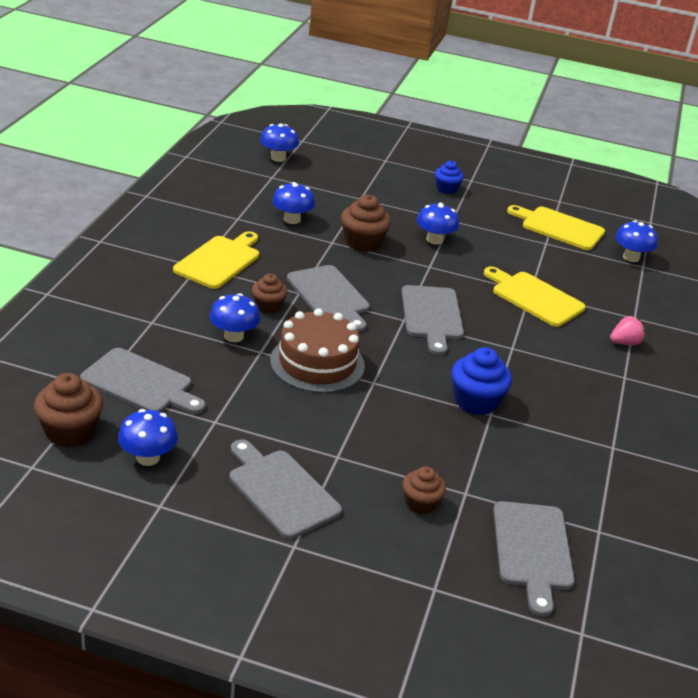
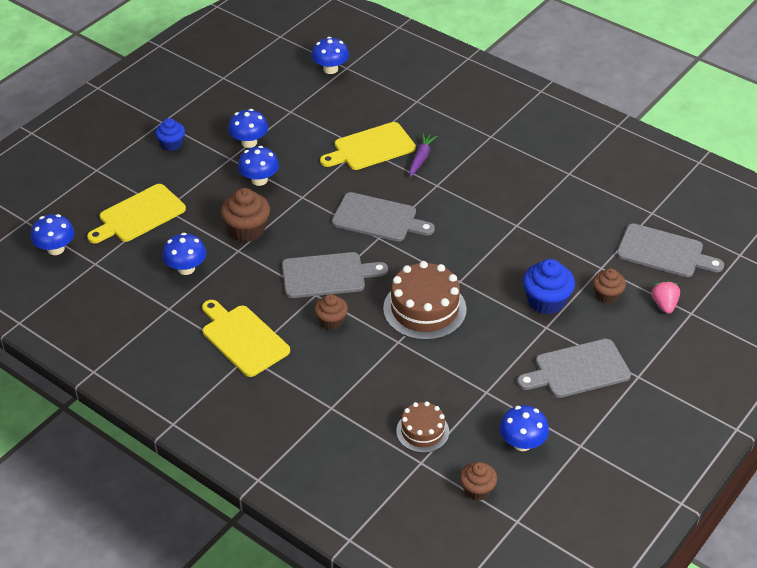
camera: 65 degrees left, 10 degrees up
(70, 432) = (477, 489): brown cupcake -> brown cupcake, size x0.64
(140, 383) = (422, 431): grey cutting board -> brown cake
(233, 336) = (370, 354): blue mushroom -> blue mushroom (249, 142)
(476, 401) = (499, 228): blue cupcake -> blue cupcake (546, 301)
(545, 332) = (421, 158): none -> purple carrot
(559, 227) = (268, 94): yellow cutting board -> yellow cutting board (139, 215)
(624, 343) = (448, 119): pink strawberry -> pink strawberry (664, 305)

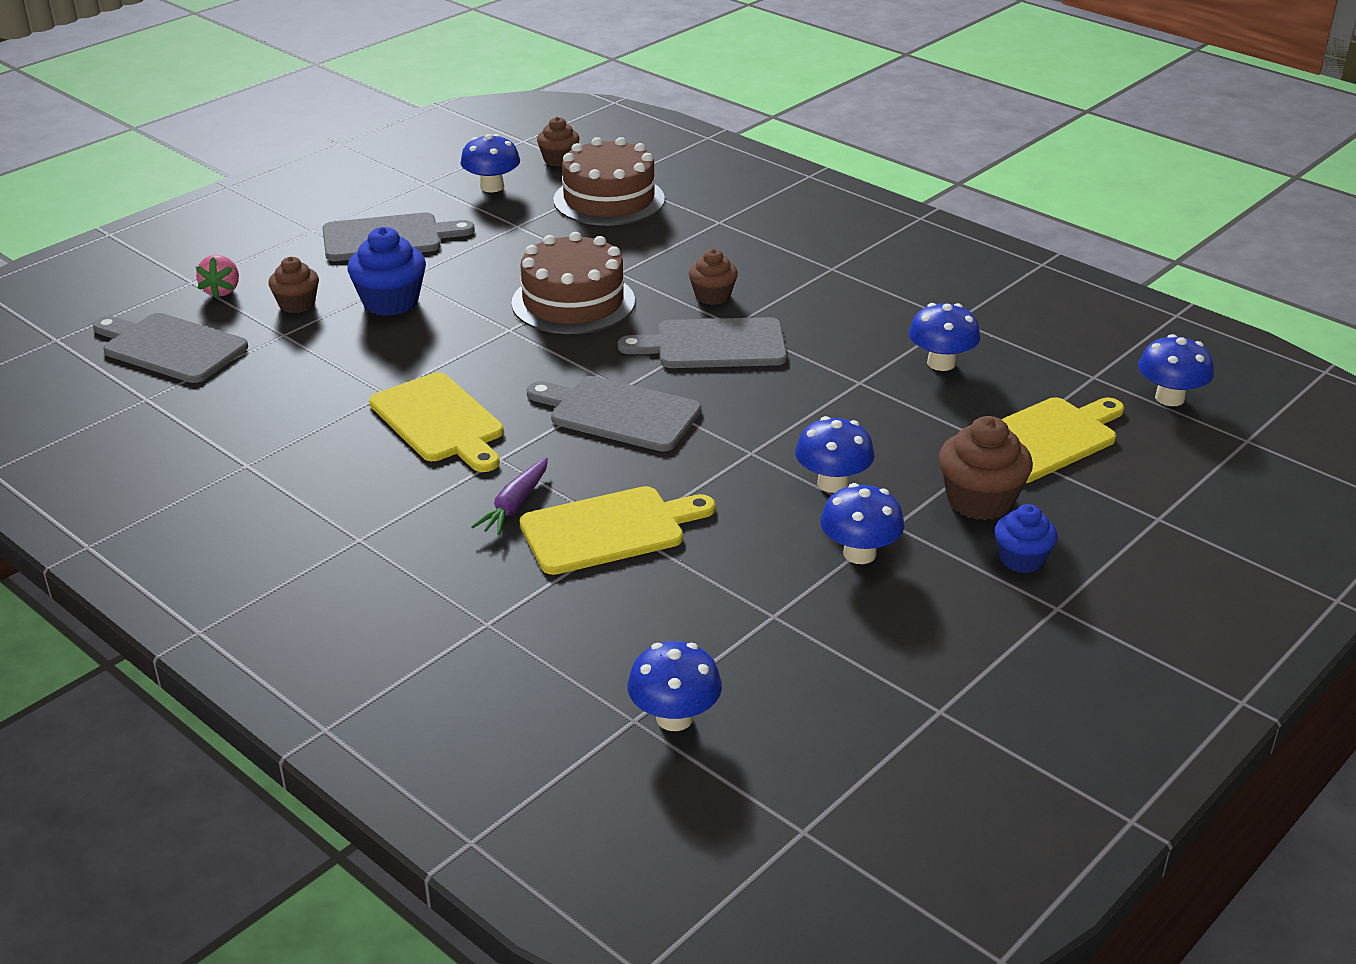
camera: 175 degrees left, 10 degrees down
(243, 338) = (840, 284): yellow cutting board -> yellow cutting board (439, 421)
(247, 229) = (848, 409): brown cupcake -> brown cupcake (980, 501)
(422, 431) = (609, 200): brown cake -> brown cake, size x1.70

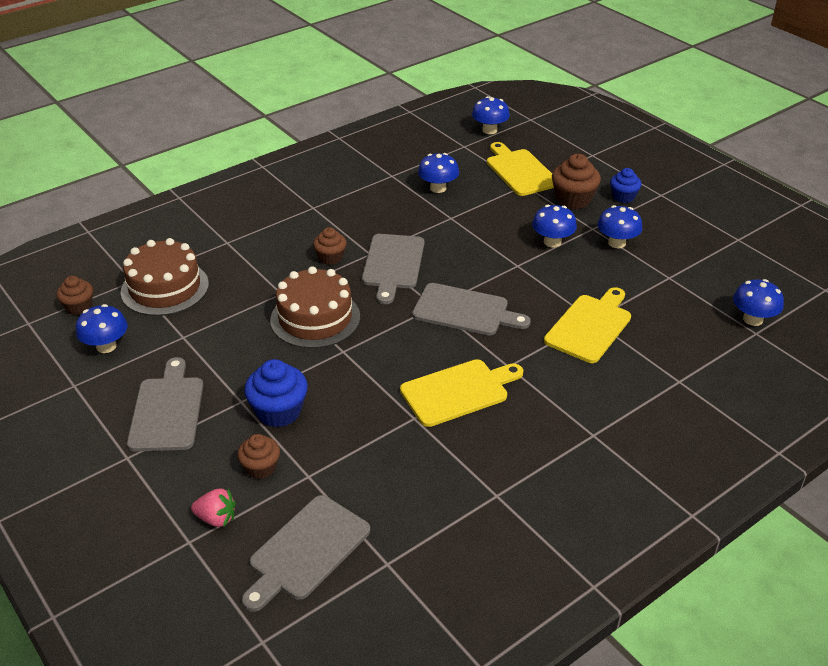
camera: 80 degrees left, 5 degrees up
(515, 505) = (561, 362): purple carrot -> none
(609, 530) = (590, 326): yellow cutting board -> yellow cutting board turned 45 degrees clockwise
(619, 413) = (465, 311): grey cutting board -> grey cutting board turned 105 degrees counterclockwise

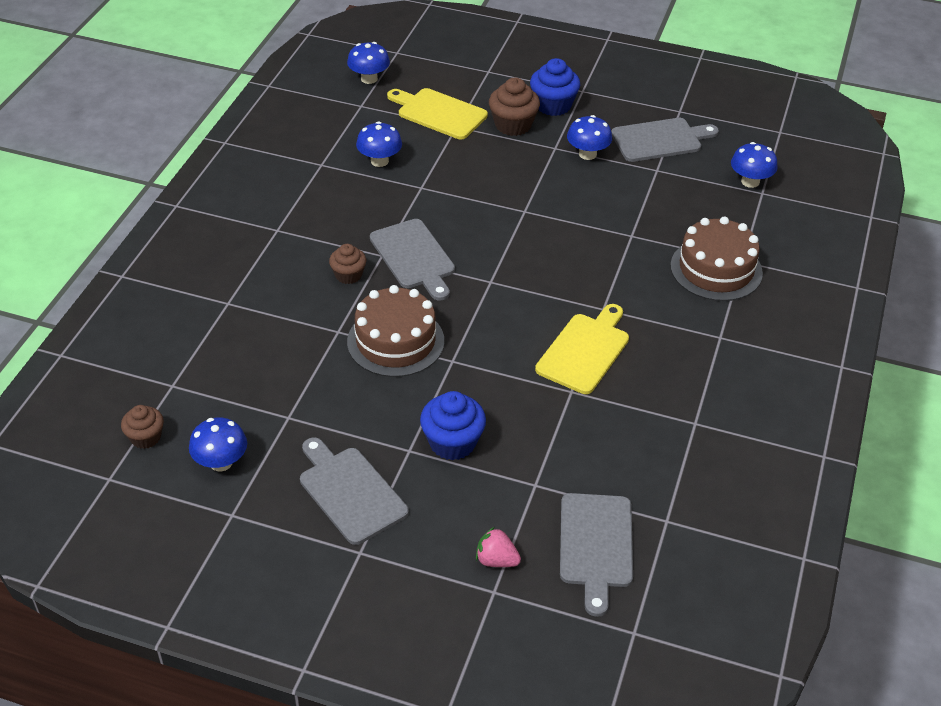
camera: 35 degrees left, 5 degrees up
(165, 288) = (215, 377): brown cake -> brown cake (716, 269)
(216, 518) = (496, 560): pink strawberry -> pink strawberry turned 135 degrees counterclockwise
(261, 468) = (488, 499): brown cupcake -> none
(465, 311) = (521, 274): grey cutting board -> grey cutting board (660, 140)
(552, 242) = (533, 175): blue mushroom -> none
(590, 326) = (635, 243): yellow cutting board -> none
(623, 197) = (553, 105): blue cupcake -> blue cupcake, size x1.56

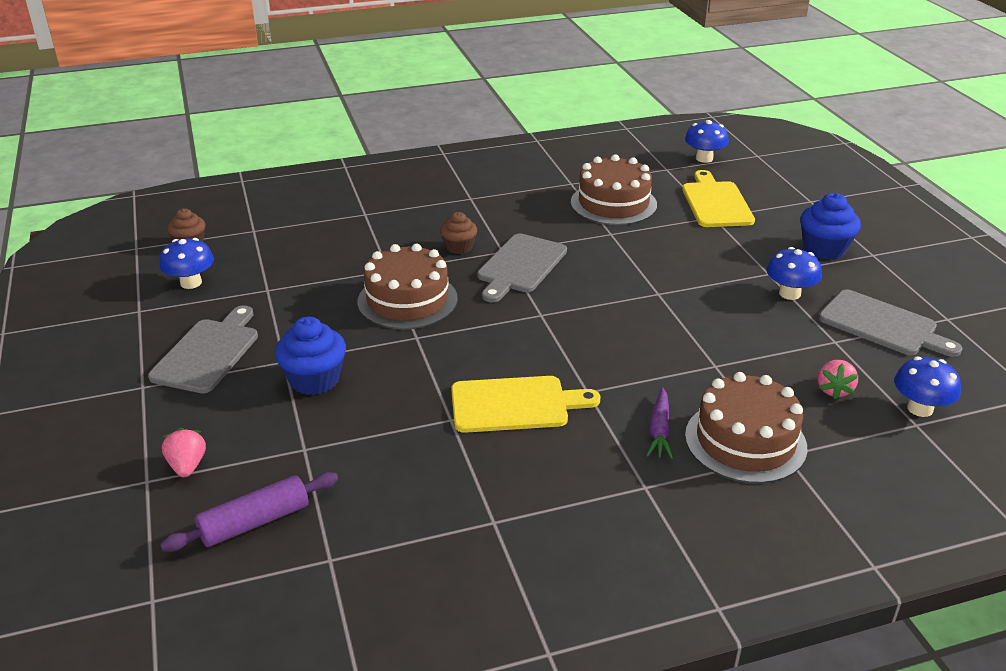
camera: 55 degrees right, 10 degrees down
(379, 161) = (613, 203): blue mushroom -> brown cake
(513, 125) = (762, 241): brown cupcake -> none
(596, 545) = (254, 522): grey cutting board -> purple rolling pin
(673, 299) = (659, 430): none -> purple carrot
(702, 202) = (834, 390): none -> pink strawberry

